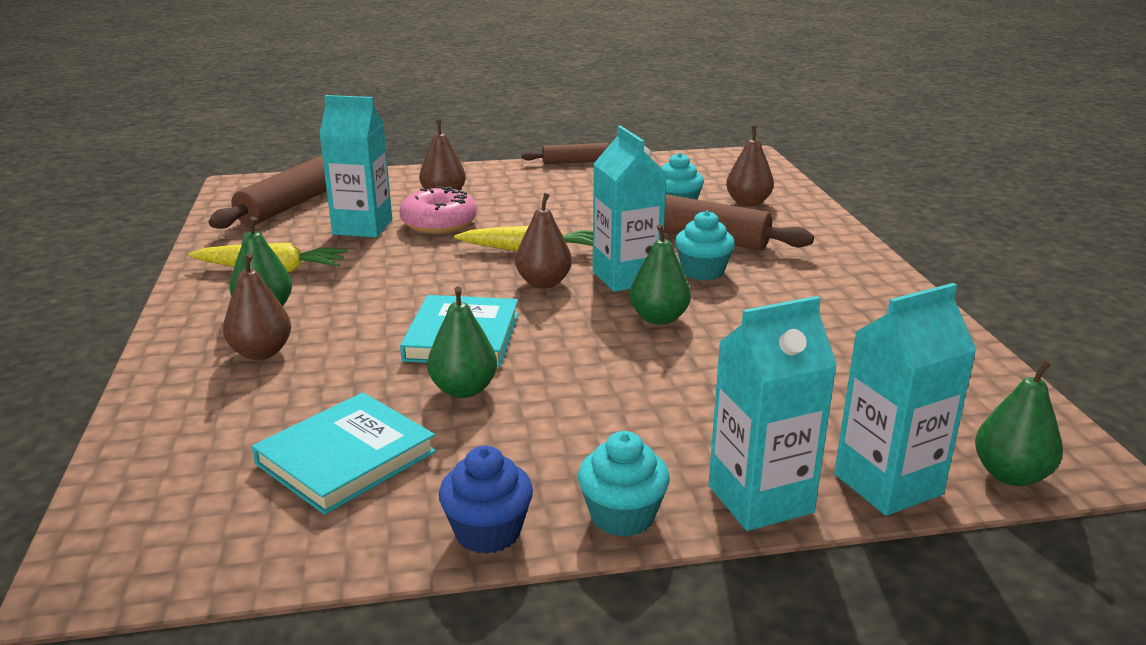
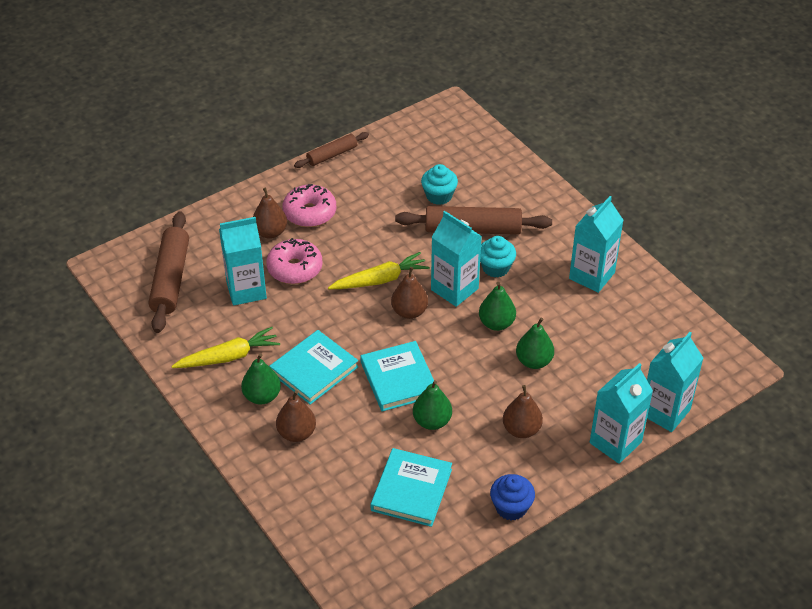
camera: 25 degrees left, 20 degrees up
(359, 303) = (314, 370): none -> turquoise book
(505, 191) = (310, 213): none -> pink donut
(622, 516) = (562, 475): turquoise cupcake -> none
(748, 203) = (482, 176): brown pear -> brown pear (521, 429)
(846, 306) = (592, 276): none -> turquoise carton
(1010, 475) = (714, 386): green pear -> green pear (534, 361)

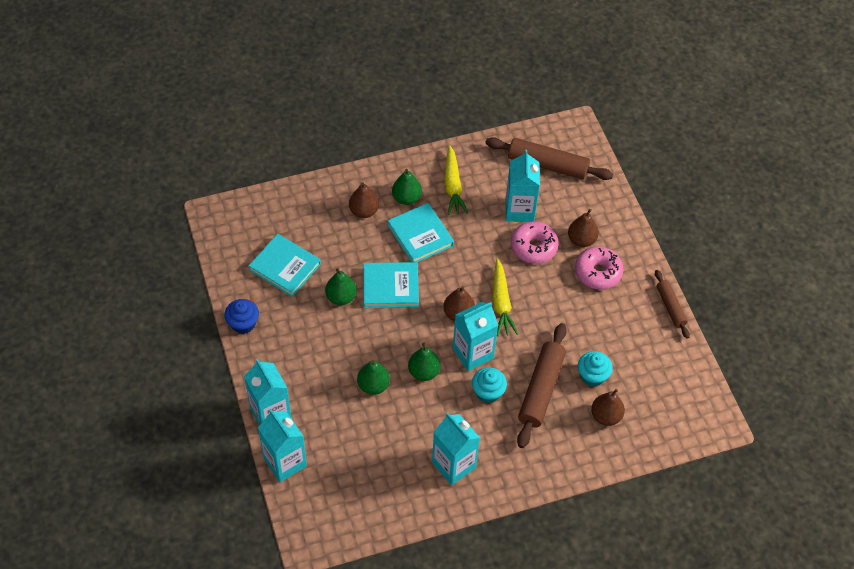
camera: 105 degrees right, 10 degrees up
(521, 429) = (309, 353): brown pear -> brown pear (606, 416)

